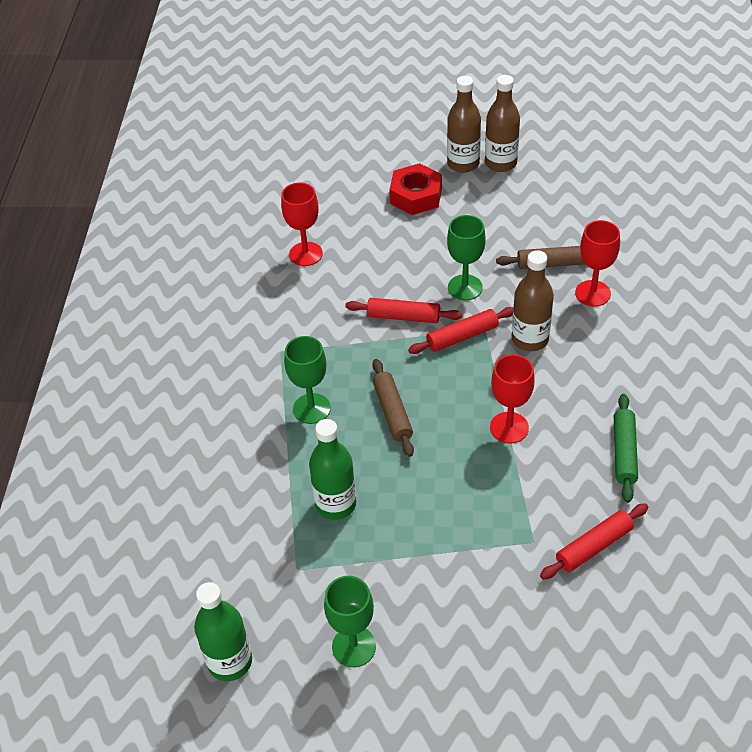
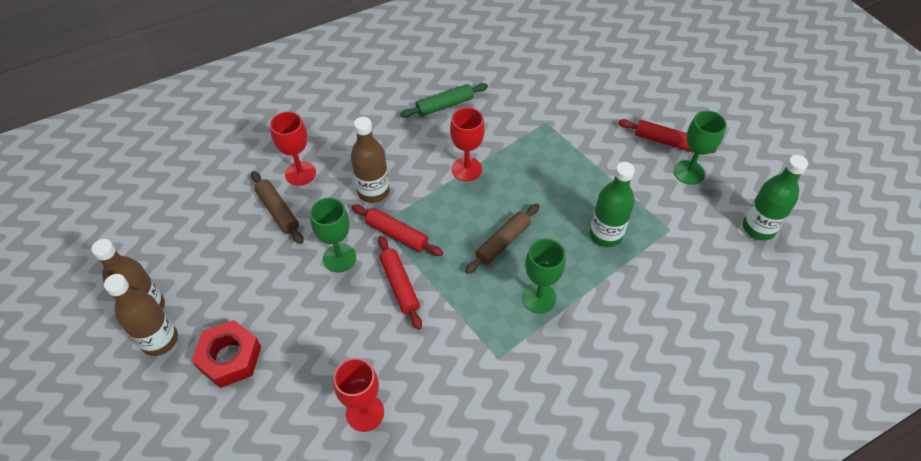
camera: 125 degrees left, 5 degrees up
(594, 546) = (526, 95): red rolling pin -> red rolling pin (664, 141)

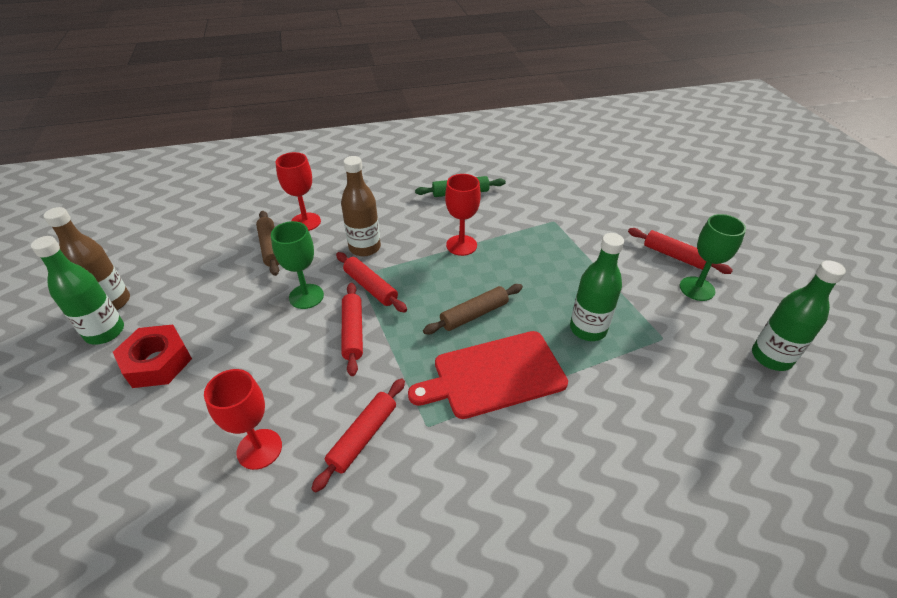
camera: 15 degrees right, 10 degrees down
(160, 340) = (105, 332): brown bottle -> green bottle
(448, 380) = (363, 437): none -> red rolling pin
(538, 298) = (494, 375): green goblet -> red cutting board

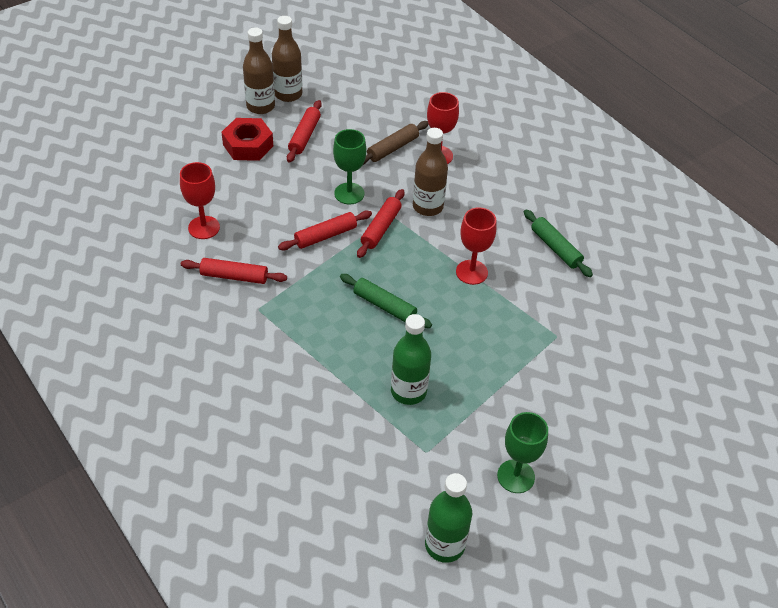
camera: 65 degrees right, 5 degrees up
(105, 332) = (260, 106): green bottle -> brown bottle
(474, 314) = (384, 306): brown rolling pin -> green rolling pin
(494, 375) = (324, 336): red cutting board -> none
(675, 256) = (560, 453): red rolling pin -> red rolling pin (304, 136)

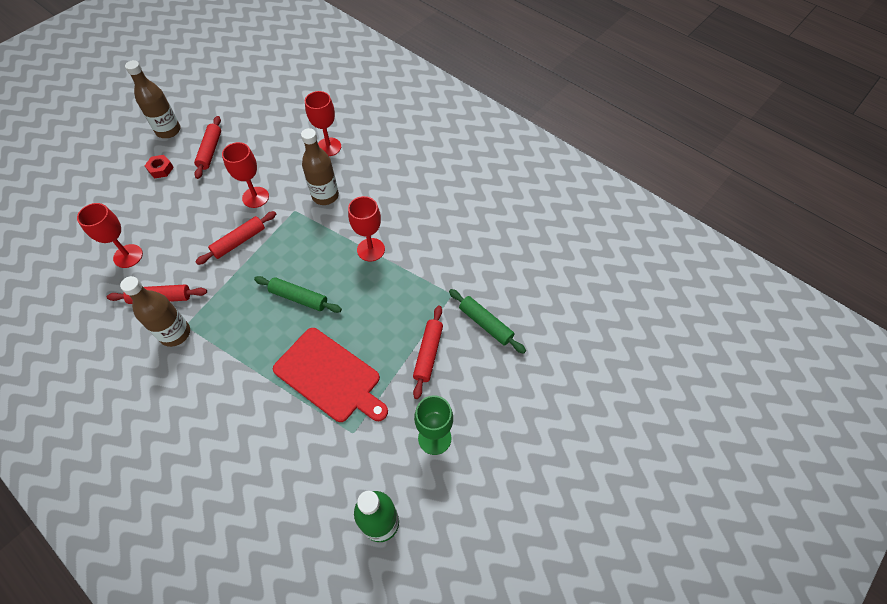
camera: 10 degrees left, 10 degrees up
(248, 145) = (161, 169): red nut -> red nut, size x0.56
(288, 94) = (192, 115): brown bottle -> brown bottle (175, 333)
(349, 193) = (255, 197): green goblet -> red goblet
(381, 228) = (287, 224): red rolling pin -> red rolling pin (428, 353)
(393, 148) = (288, 148): brown rolling pin -> none
(408, 391) = (330, 376): green bottle -> red cutting board
(555, 248) = (439, 212): green rolling pin -> green rolling pin (485, 324)

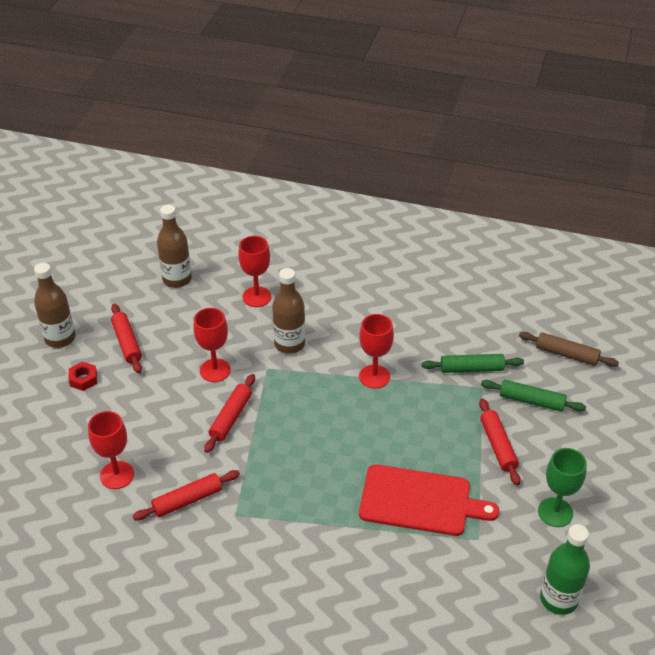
camera: 25 degrees left, 15 degrees down
(175, 333) = (231, 526): brown bottle -> brown bottle (177, 279)
(299, 298) = (335, 445): green rolling pin -> green rolling pin (472, 369)
(546, 292) = (566, 354): none -> brown rolling pin

